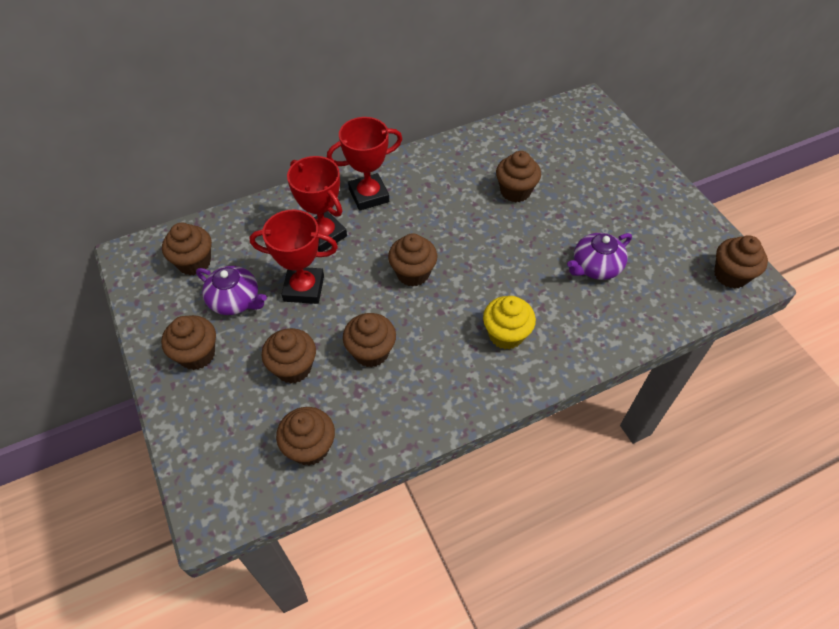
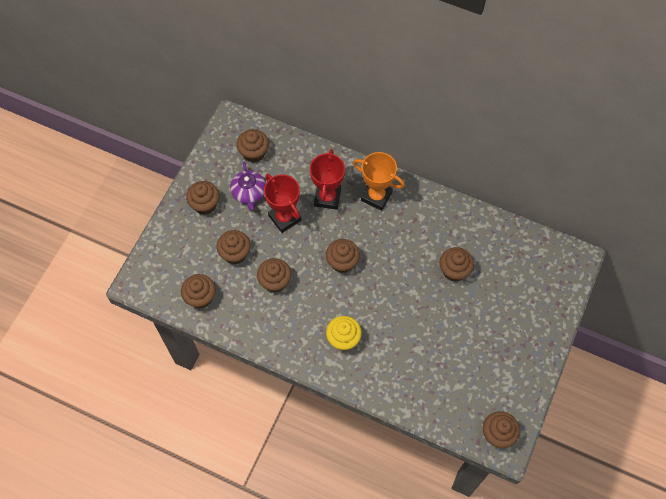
camera: 50 degrees right, 10 degrees up
(369, 195) = (376, 196): red trophy -> orange trophy
(595, 267) = (434, 354): purple teapot -> none

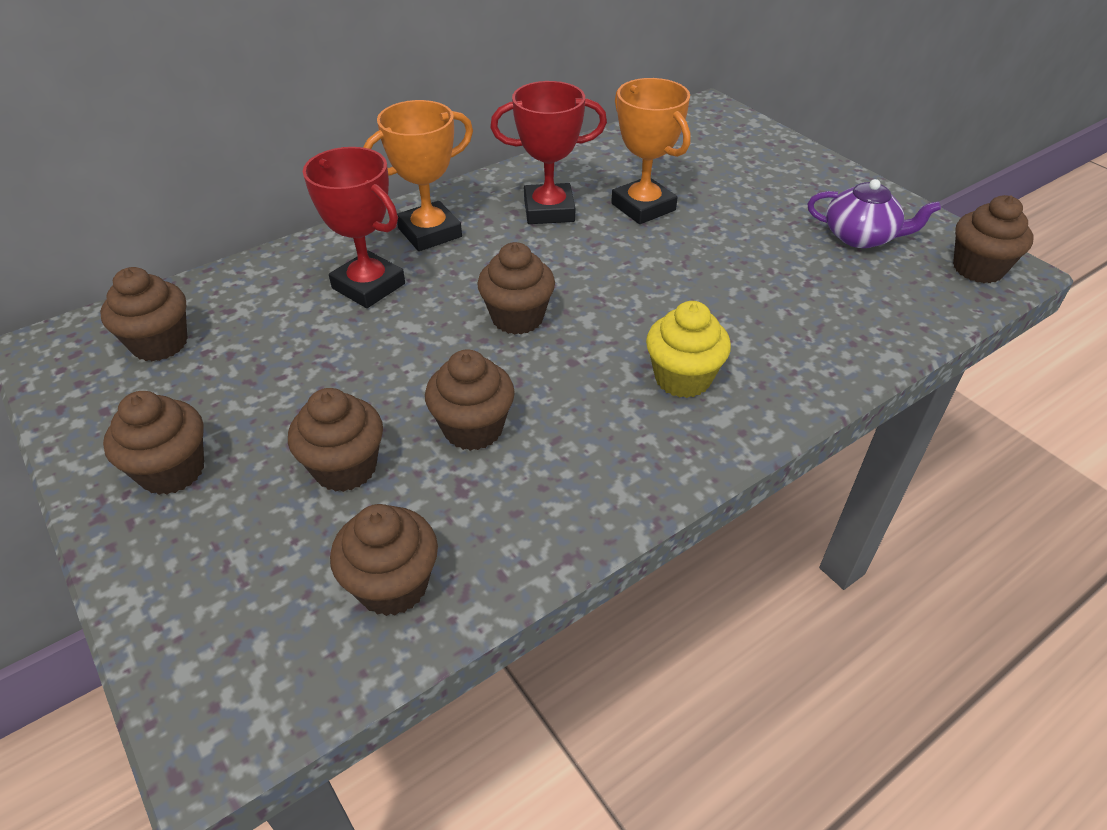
camera: 60 degrees left, 20 degrees down
(249, 193) = (234, 386): purple teapot -> purple teapot (860, 237)
(284, 218) = (347, 357): red trophy -> red trophy (549, 210)
(454, 271) = (643, 207): brown cupcake -> orange trophy

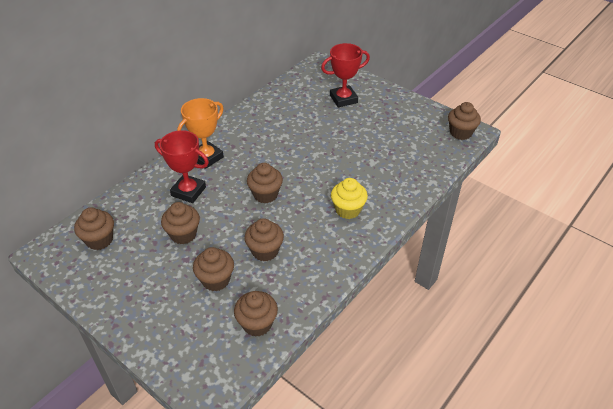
camera: 15 degrees left, 0 degrees up
(172, 471) = (138, 298): brown cupcake -> brown cupcake (183, 234)
(549, 210) = (260, 135): red trophy -> red trophy (343, 99)
(643, 207) = (305, 126): orange trophy -> none
(860, 237) = (407, 125): purple teapot -> none

